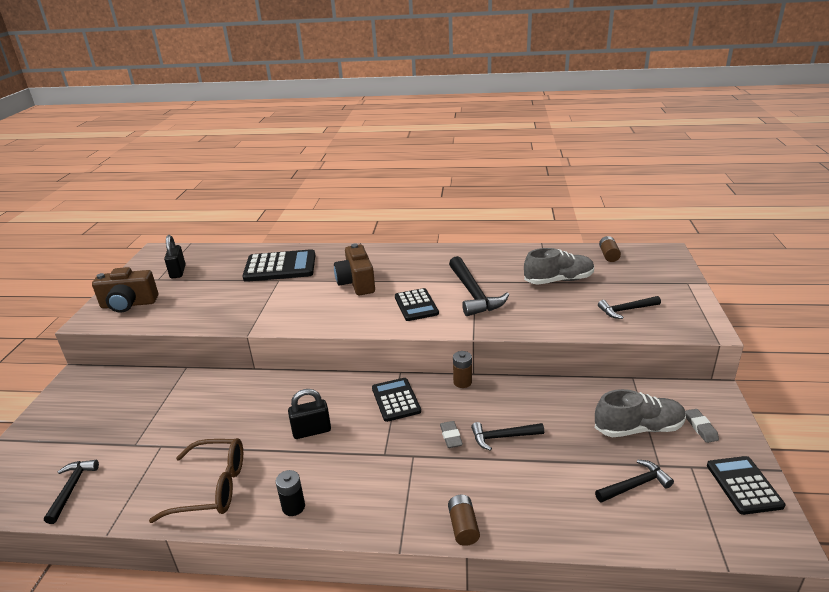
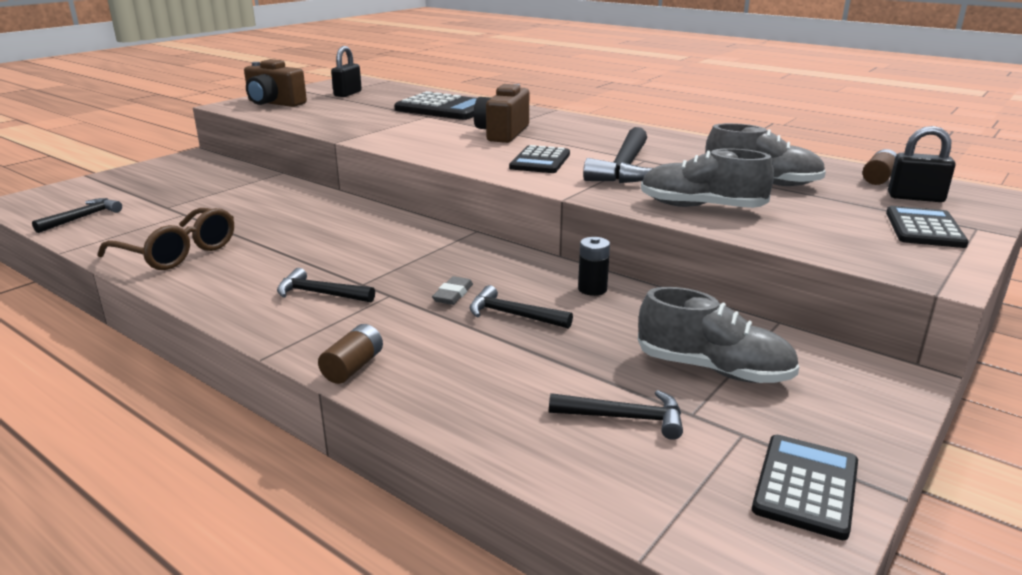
camera: 30 degrees right, 5 degrees down
(293, 507) = (220, 289): black battery -> black battery (592, 289)
(311, 431) = (320, 245): black padlock -> black padlock (915, 198)
(396, 400) = (438, 249): black calculator -> black calculator (924, 229)
(462, 382) = (534, 258): brown battery -> none
(553, 316) = (701, 207): none -> grey shoe
(626, 310) = (823, 227): black hammer -> black hammer (320, 294)
(700, 428) = (819, 403): grey eraser -> none

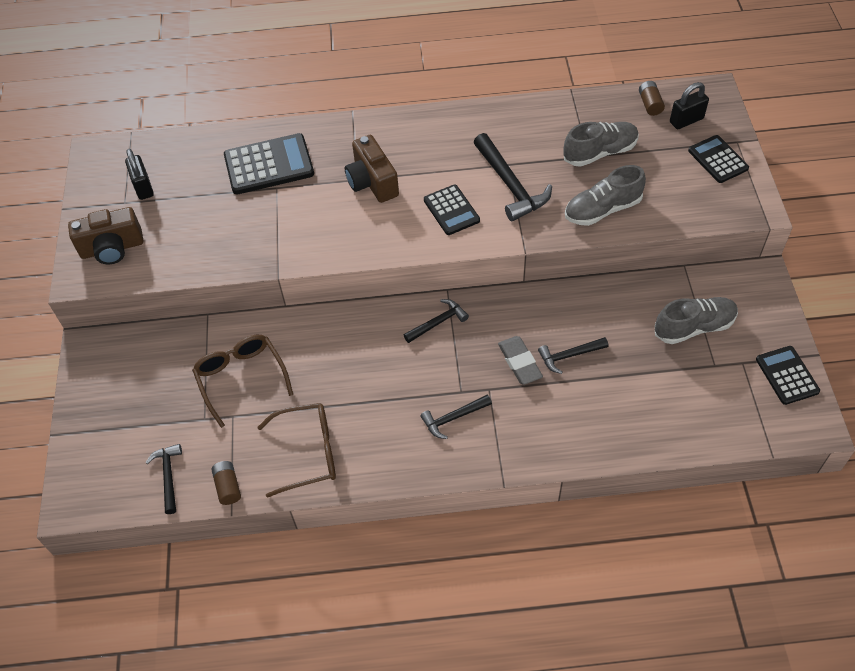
camera: 40 degrees left, 30 degrees up
(232, 202) = (241, 378): none -> brown glasses
(353, 367) = (553, 454): brown battery -> brown battery (228, 487)
(453, 294) = (519, 362): grey eraser -> grey eraser, size x1.55
(592, 289) = (578, 302): black battery -> none
(625, 418) = (695, 389): black hammer -> black hammer (438, 322)

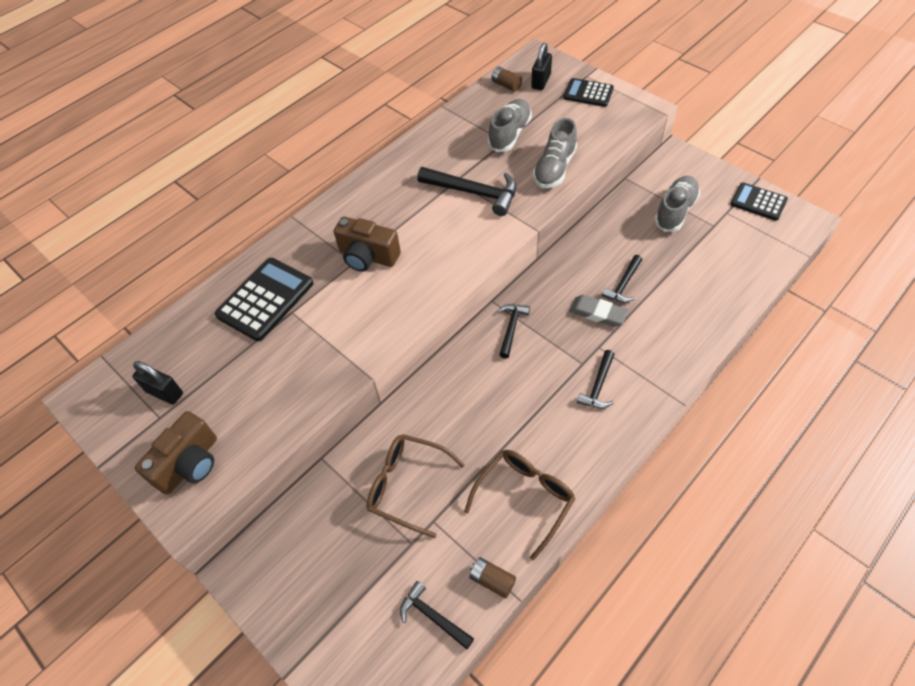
camera: 40 degrees left, 0 degrees up
(451, 210) = (451, 237): black calculator -> none

